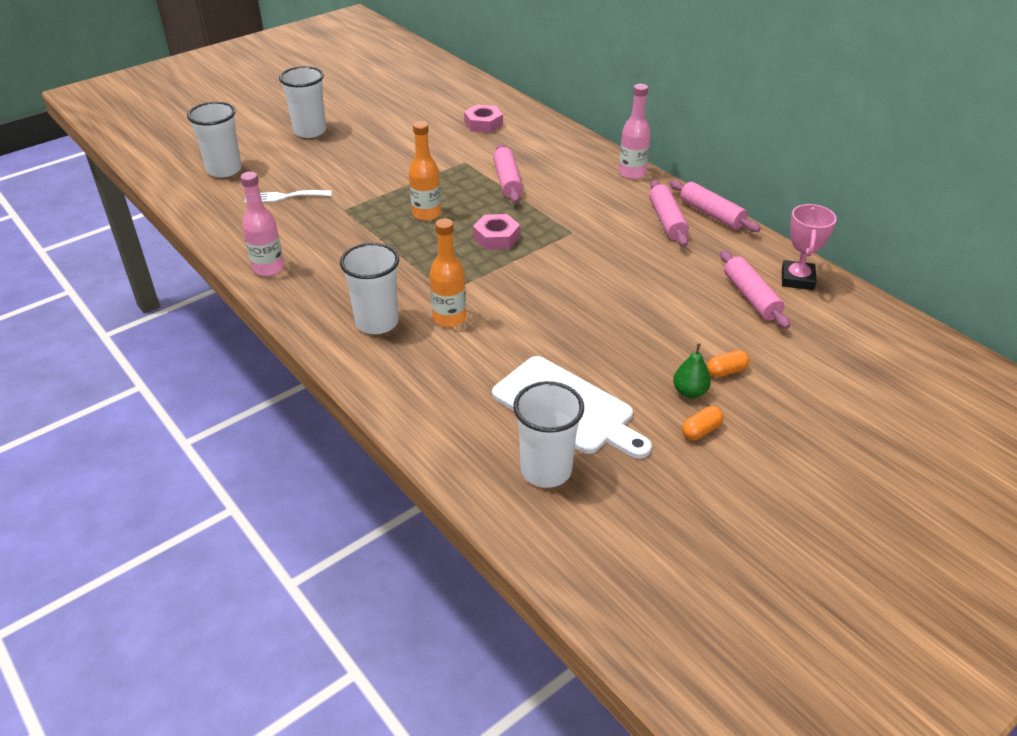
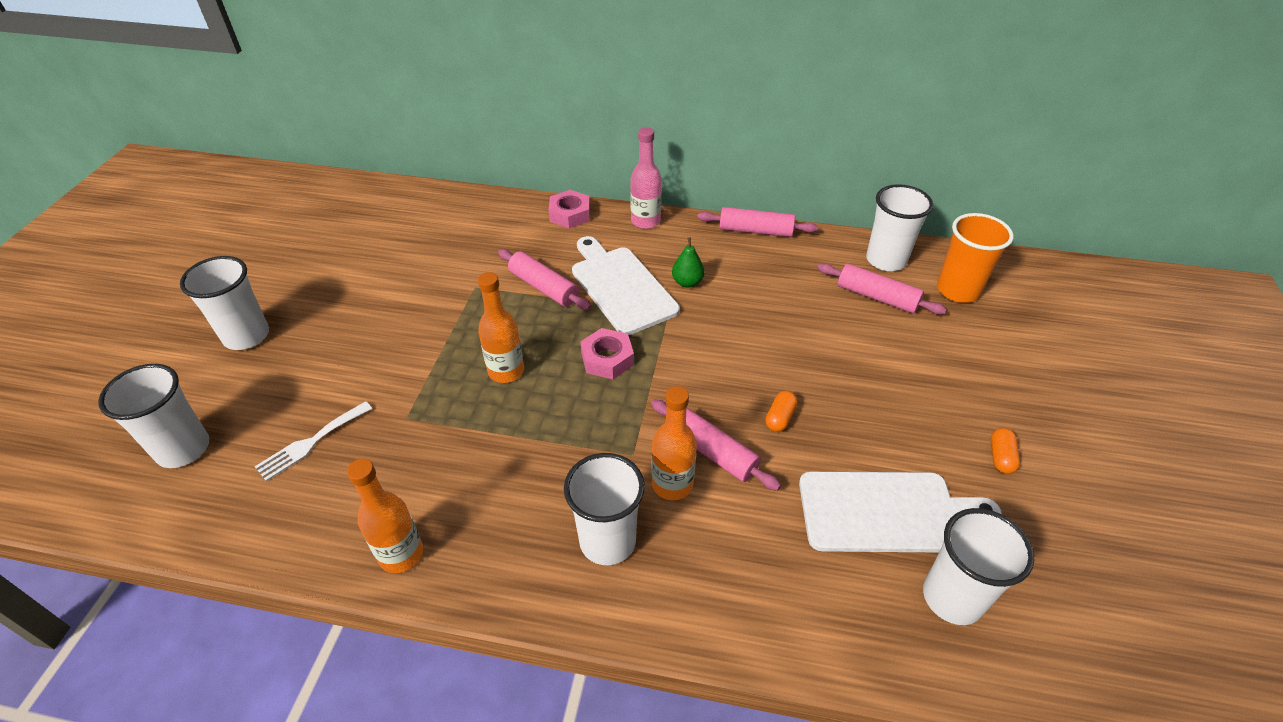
camera: 40 degrees left, 5 degrees up
(268, 268) = (401, 554): pink bottle -> orange bottle
(483, 124) = (444, 233): pink nut -> pink nut (570, 214)
(560, 203) = (621, 286): none -> white cutting board
(667, 221) = (730, 256): pink rolling pin -> pink rolling pin (712, 451)
(689, 392) = (948, 423): green pear -> green pear (687, 282)
(726, 371) = (946, 383): orange capsule -> orange capsule (780, 418)
(797, 279) = (886, 260): pink trophy -> white cup
(832, 326) = (957, 290): none -> orange cup

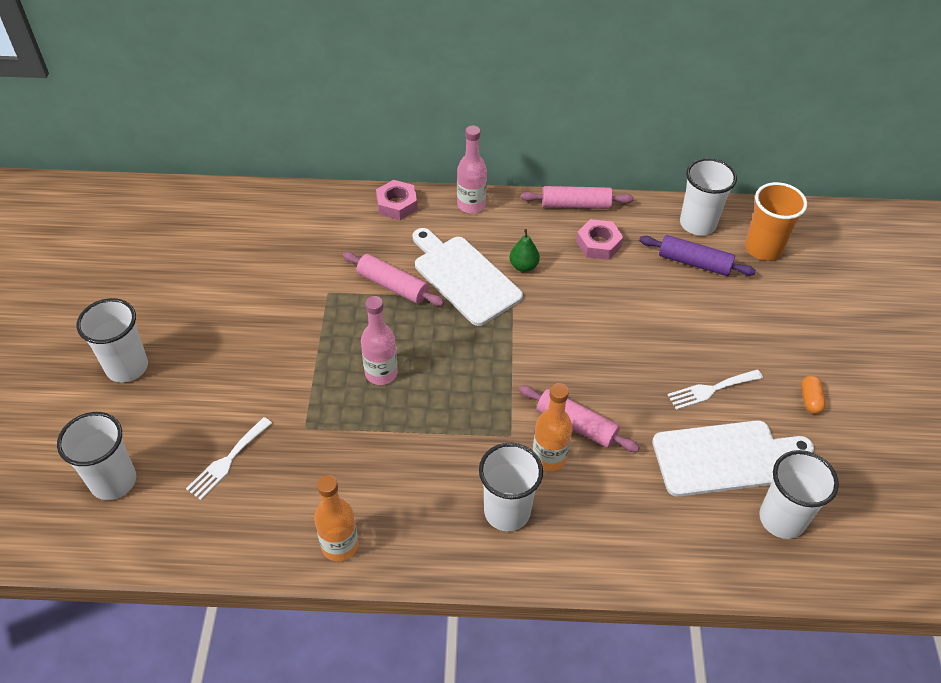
camera: 10 degrees left, 5 degrees up
(506, 371) = (381, 373): orange bottle -> pink bottle
(607, 359) = (468, 350): pink nut -> pink nut (598, 244)
(780, 418) = (627, 387): orange capsule -> none
(877, 297) = (694, 262): pink rolling pin -> purple rolling pin
(879, 431) = (711, 390): none -> white fork

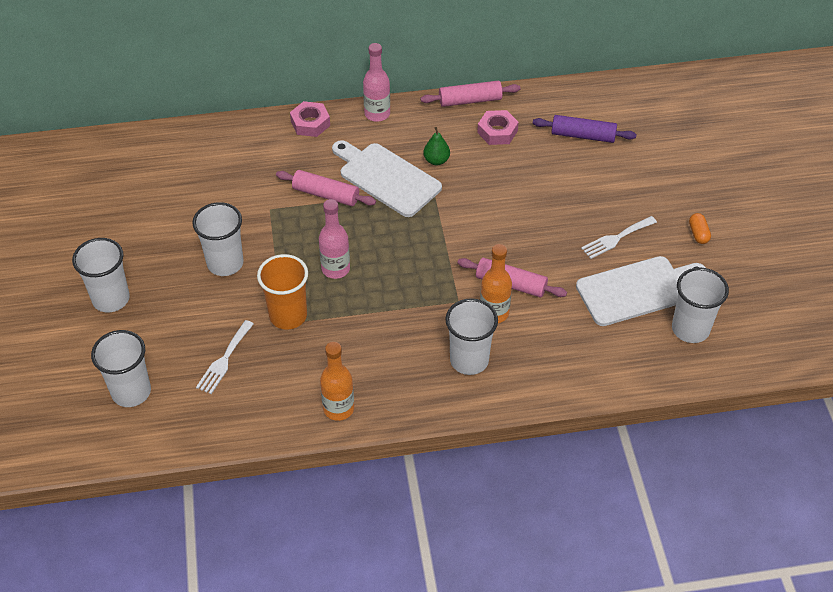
camera: 10 degrees left, 0 degrees up
(697, 224) = (579, 101): white cup -> white cup (225, 263)
(763, 248) = (639, 114): orange cup -> orange cup (288, 316)

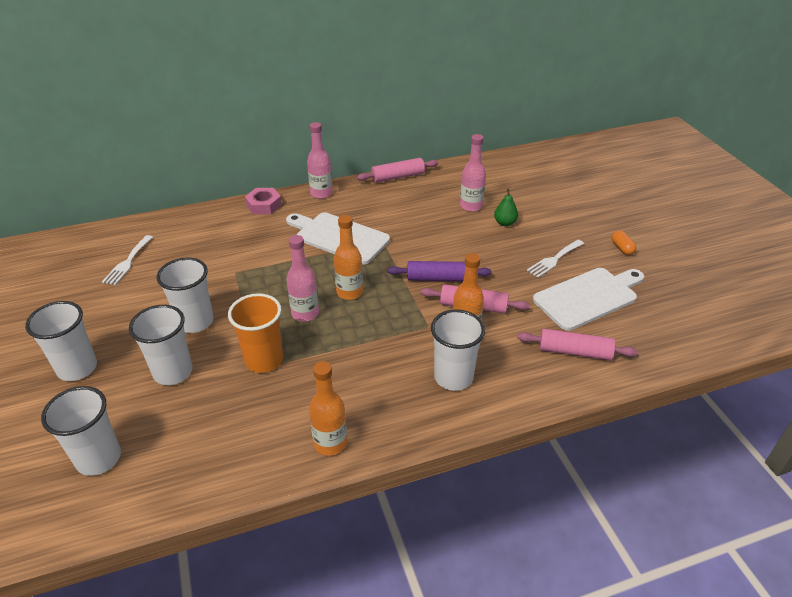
camera: 10 degrees left, 10 degrees down
(224, 360) = (201, 411): white fork -> white fork (127, 262)
(326, 194) = (286, 255): pink rolling pin -> pink rolling pin (574, 351)
(385, 250) = (349, 292): none -> orange bottle
(436, 160) = (380, 220): green pear -> green pear (505, 223)
(497, 131) = (426, 195): pink nut -> none
(544, 154) = (471, 206): none -> pink bottle
(583, 135) = (498, 190): purple rolling pin -> purple rolling pin (438, 278)
(690, 329) = (649, 323): white cup -> white cup (173, 372)

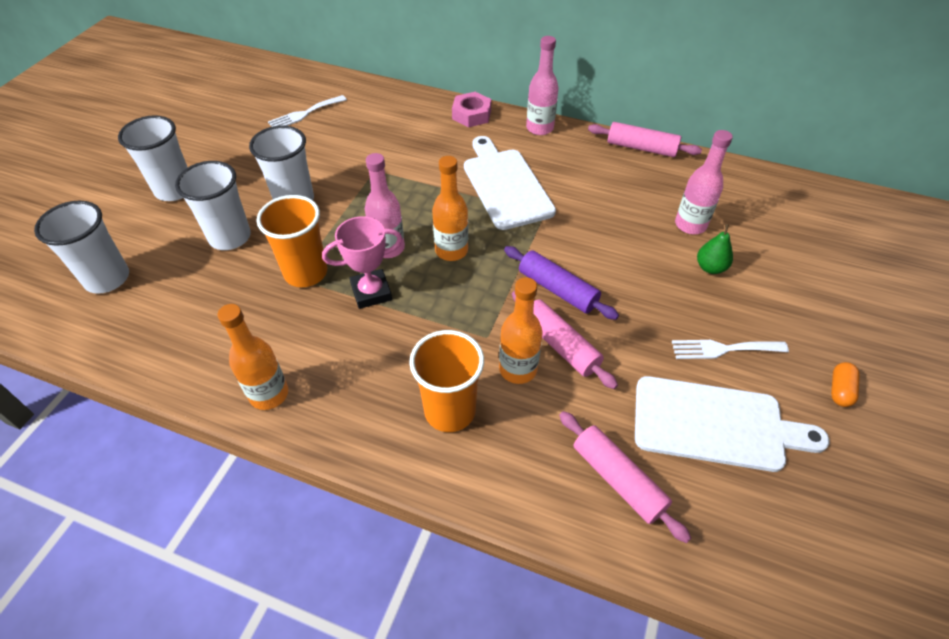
camera: 40 degrees right, 10 degrees up
(326, 345) = (371, 292): none -> pink trophy
(453, 377) = (450, 411): white cup -> orange cup

